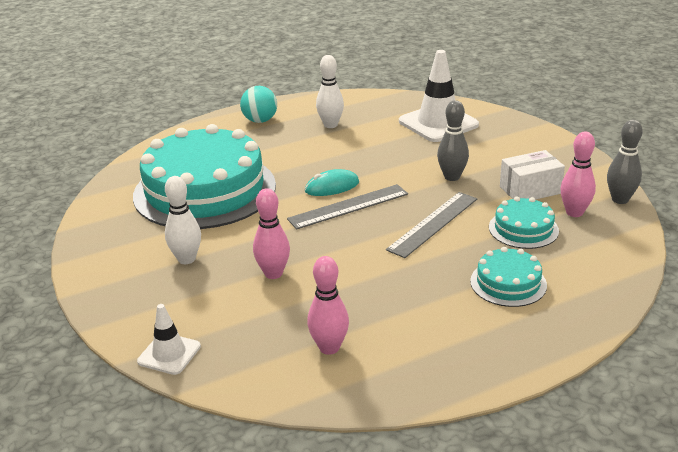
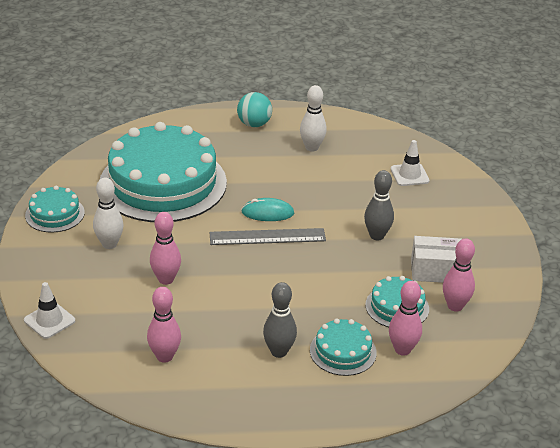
camera: 20 degrees right, 5 degrees up
(104, 248) = (55, 214): none -> turquoise cake
(433, 224) = (325, 276): grey ruler -> none
(438, 123) = (409, 175): white traffic cone -> white traffic cone, size x0.54
(562, 263) = (402, 349): none -> pink bowling pin
(620, 199) = (507, 307): grey bowling pin -> grey bowling pin (279, 352)

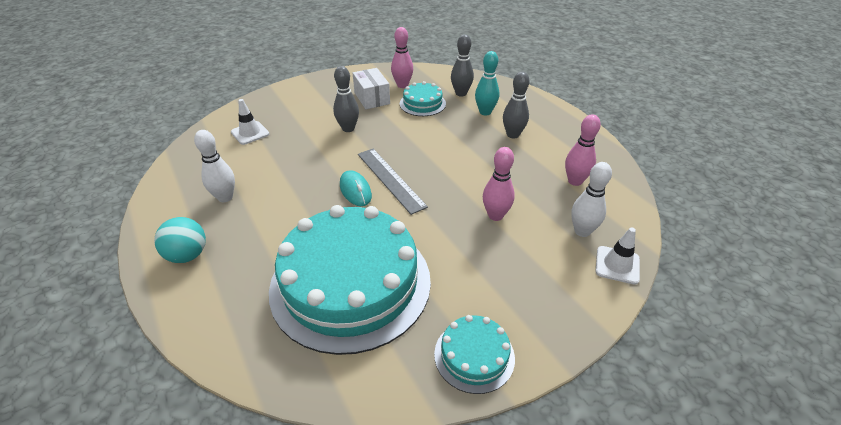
camera: 115 degrees left, 5 degrees up
(109, 244) = (483, 276): white bowling pin -> white bowling pin (582, 231)
(343, 351) = (485, 112): turquoise cake -> turquoise bowling pin
(402, 349) = (461, 93): pink bowling pin -> grey bowling pin

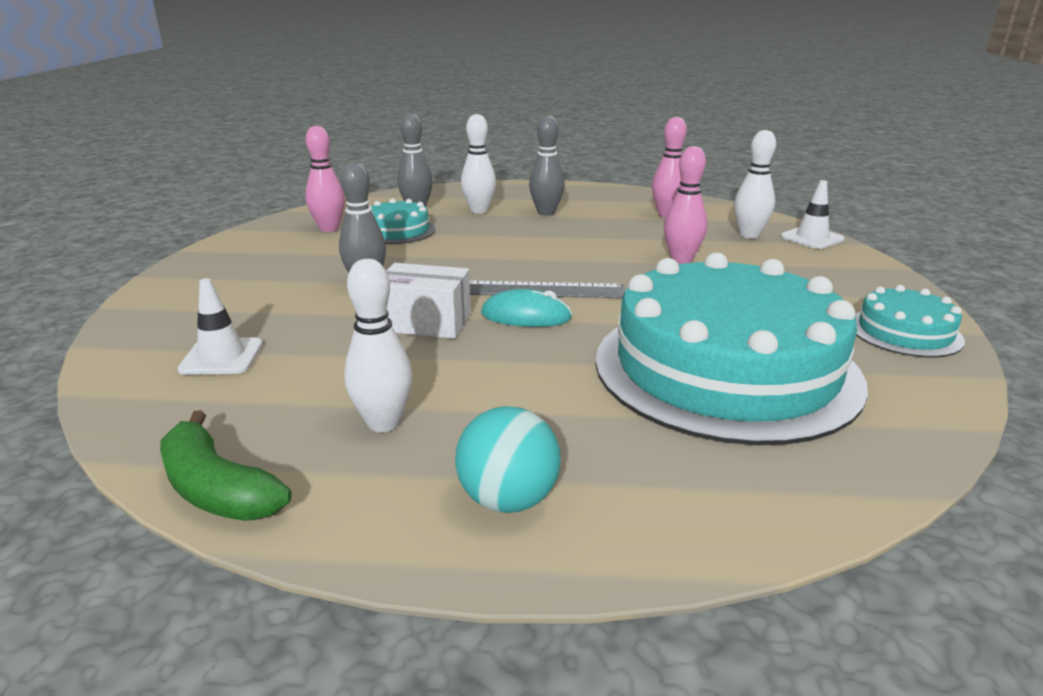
camera: 55 degrees left, 15 degrees down
(162, 184) = (217, 489): none -> green banana
(372, 98) = (320, 252): white box -> white box (425, 322)
(485, 112) = (479, 211): turquoise bowling pin -> white bowling pin

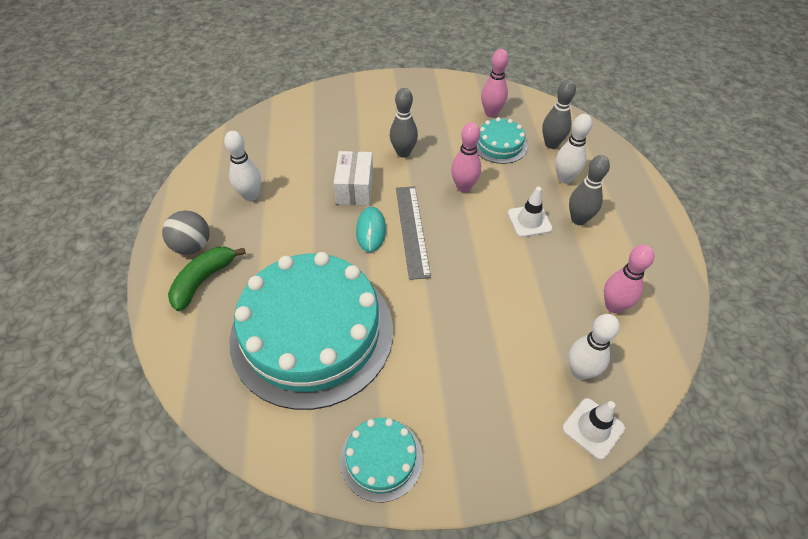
camera: 80 degrees right, 25 degrees up
(217, 489) = (205, 161): green banana -> green banana (203, 280)
(222, 357) = (307, 128): white traffic cone -> white traffic cone (529, 221)
(508, 500) = (192, 246): turquoise ball -> grey ball
(681, 260) = (495, 314): pink bowling pin -> pink bowling pin (463, 187)

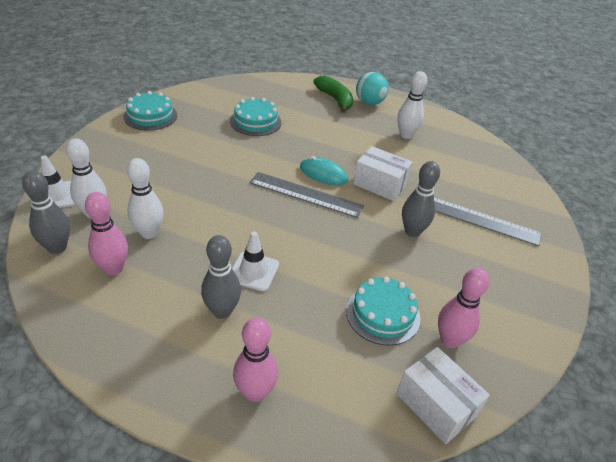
camera: 115 degrees right, 10 degrees down
(192, 246) = (369, 103): grey ball -> turquoise ball
(312, 332) = (255, 121): turquoise cake -> turquoise cake, size x0.44
(357, 122) = (479, 220): none -> grey ruler
(463, 187) = (334, 249): pink bowling pin -> pink bowling pin (255, 392)
(540, 109) = (436, 405): none -> white box
(551, 144) = (354, 367): grey bowling pin -> grey bowling pin (57, 248)
(564, 178) = (287, 340): white bowling pin -> white bowling pin (149, 233)

